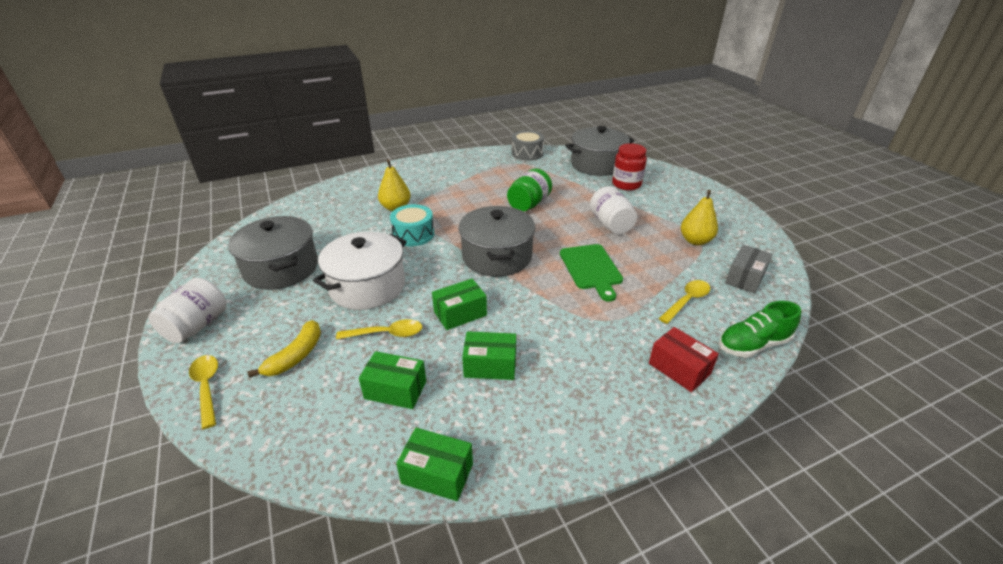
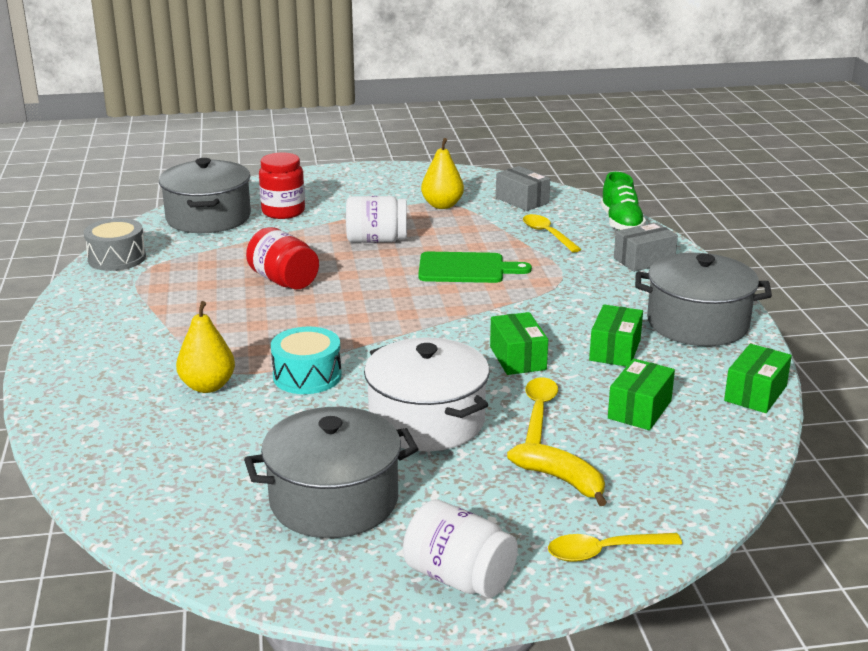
camera: 75 degrees left, 10 degrees down
(497, 256) = (406, 320): grey pot -> grey pot (697, 323)
(529, 204) = (284, 281): green jar -> red jar
(679, 369) = (644, 260): red box -> grey box

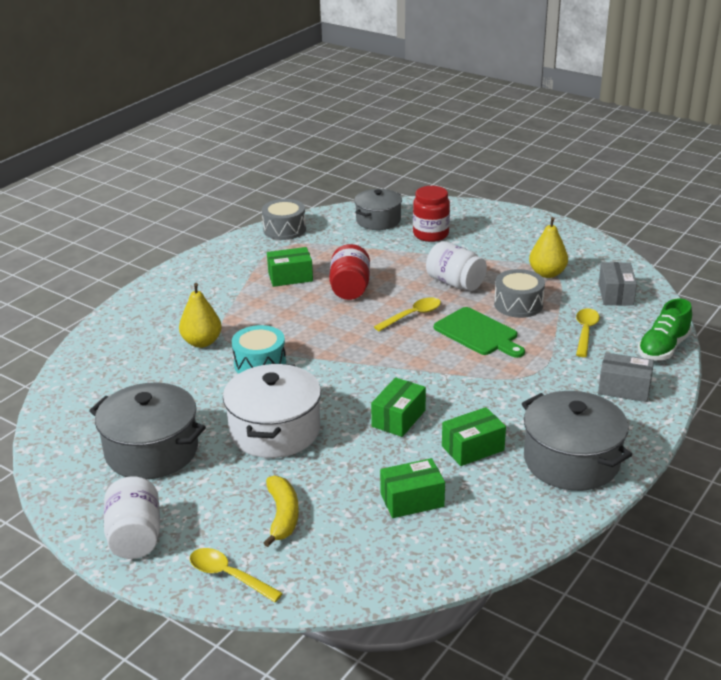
camera: 45 degrees right, 5 degrees up
(208, 218) = (378, 220): grey pot -> grey pot, size x0.66
(460, 235) = (518, 304): none -> grey drum
(538, 410) = (348, 462): yellow spoon -> yellow spoon (412, 315)
(755, 393) = (514, 537): green box -> green box (290, 277)

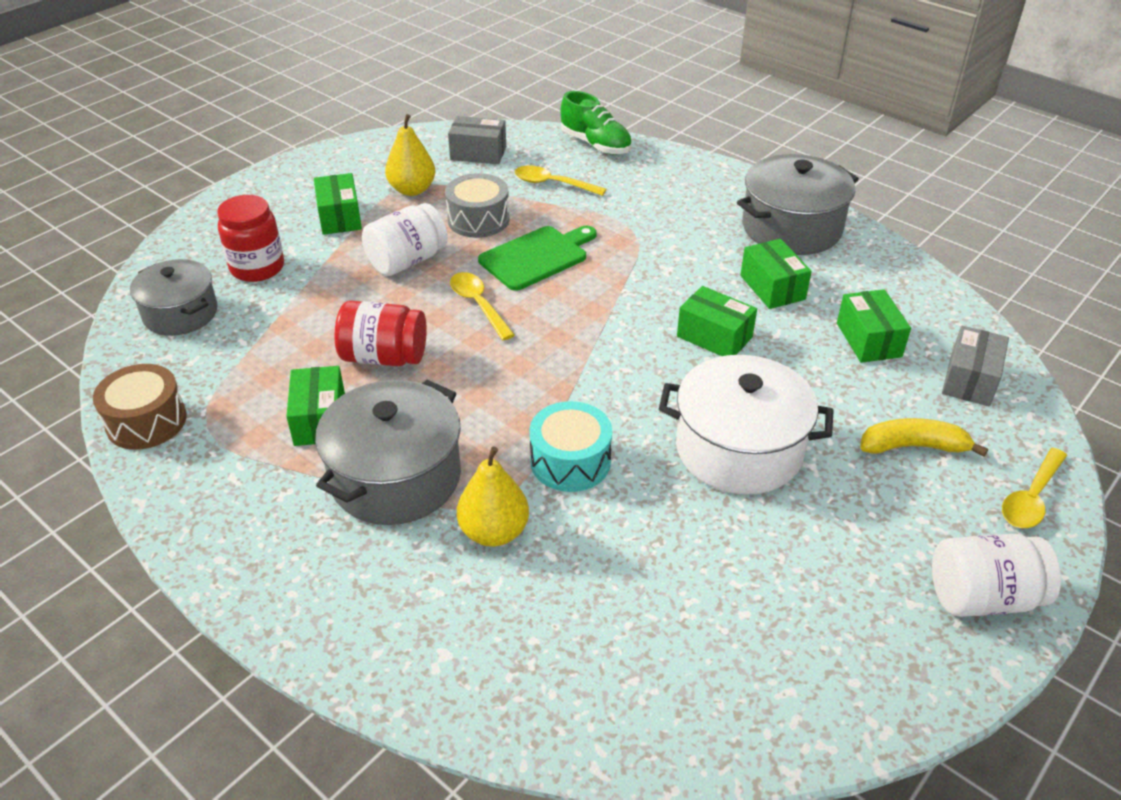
camera: 85 degrees left, 10 degrees up
(152, 451) = (789, 587): grey pot -> grey pot (395, 477)
(284, 229) = (146, 421): grey drum -> brown drum
(499, 252) = (339, 217): none -> green box
(624, 388) = (667, 178): grey box -> grey box (970, 380)

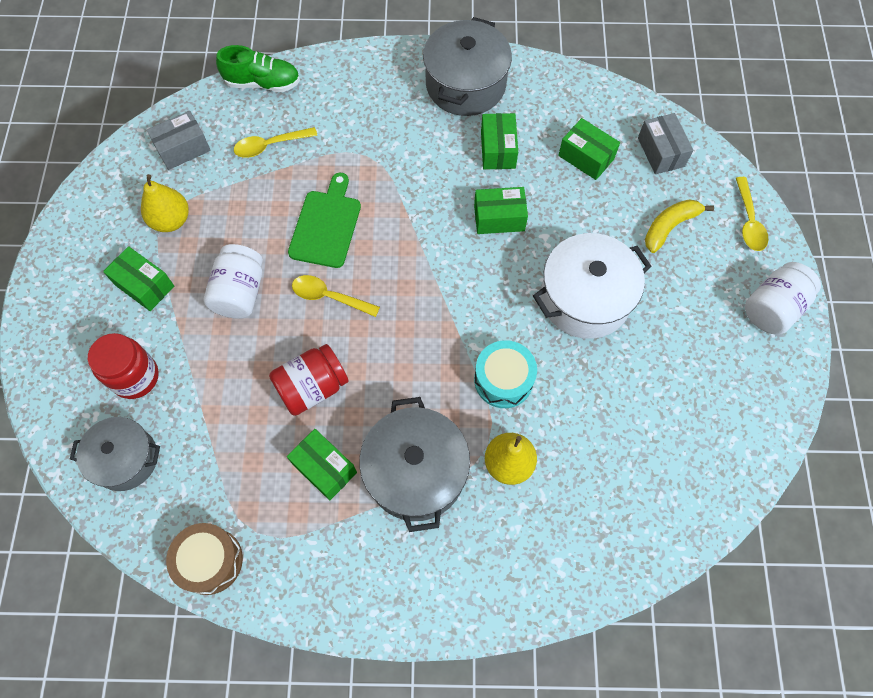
camera: 40 degrees left, 25 degrees up
(478, 220) = (251, 217): grey drum -> none
(772, 287) = (498, 150): green box -> green box turned 60 degrees clockwise

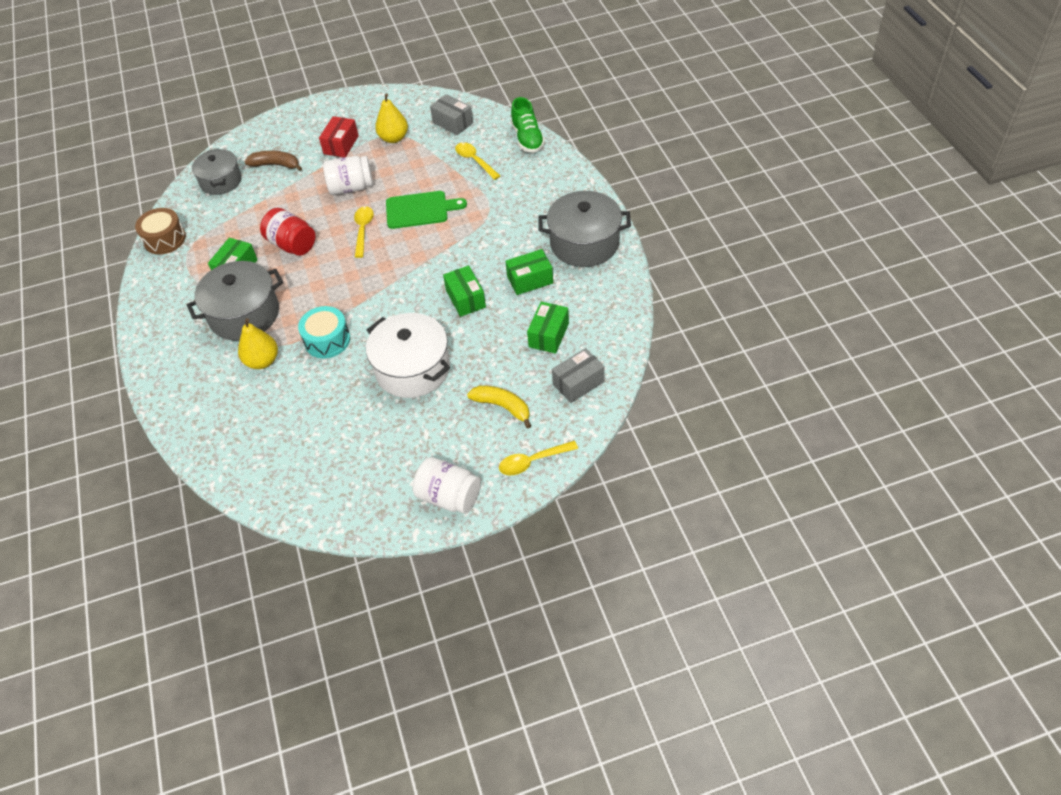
camera: 75 degrees right, 15 degrees down
(135, 377) = (276, 165): red jar -> brown banana
(144, 285) = (341, 145): green box -> red box

